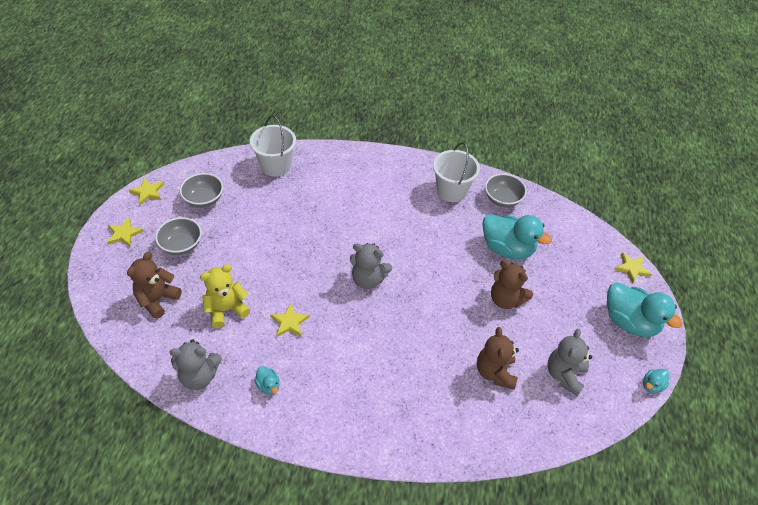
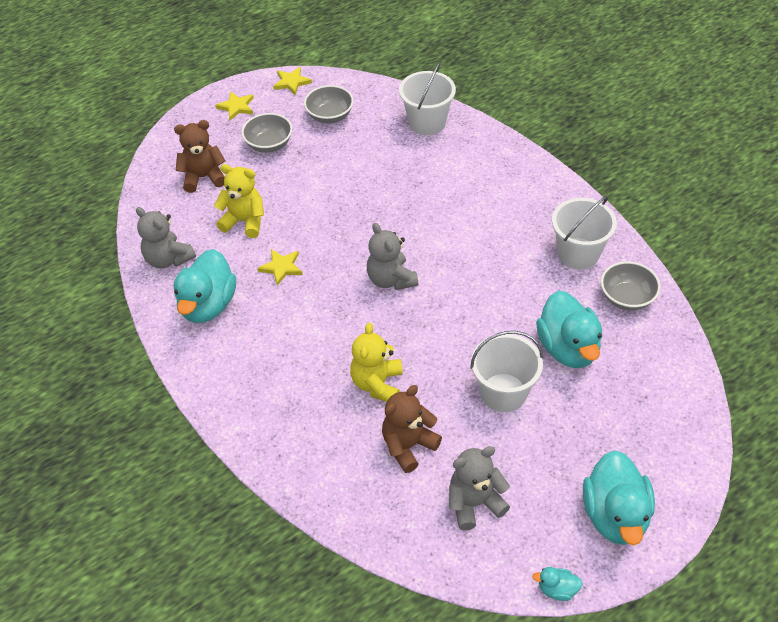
camera: 50 degrees right, 0 degrees up
(268, 386) = (208, 305): turquoise duck -> turquoise duck, size x2.27
(435, 350) = (377, 384): none -> yellow teddy bear
(506, 299) = (503, 392): brown teddy bear -> white bucket
(632, 268) = (693, 469): yellow star -> none

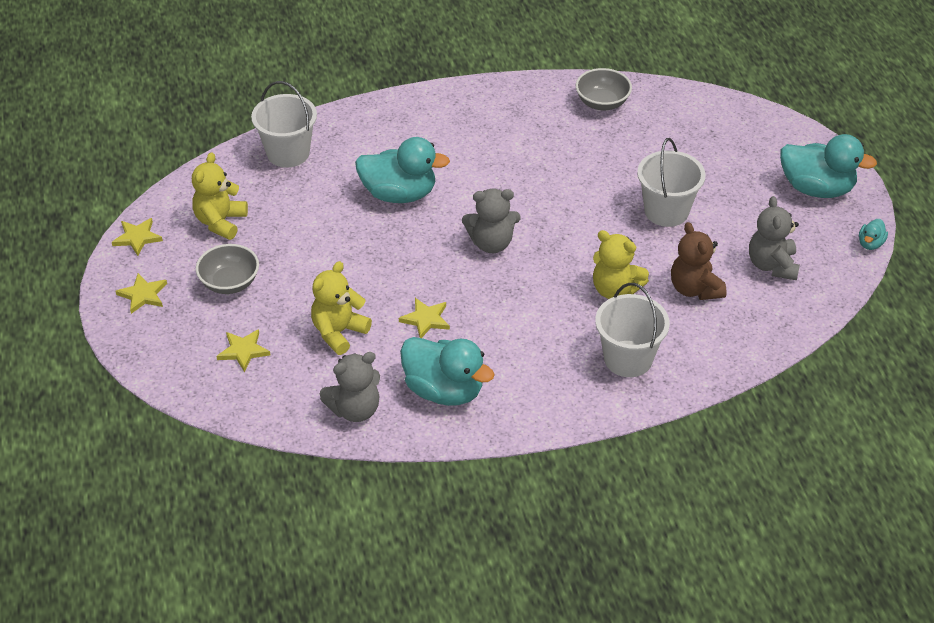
camera: 70 degrees left, 5 degrees down
(203, 177) = (243, 351): brown teddy bear -> yellow star
(330, 116) = (220, 222): grey bowl -> yellow teddy bear
(568, 348) = (638, 156): turquoise duck -> turquoise duck (399, 194)
(578, 253) = (534, 113): white bucket -> white bucket (628, 359)

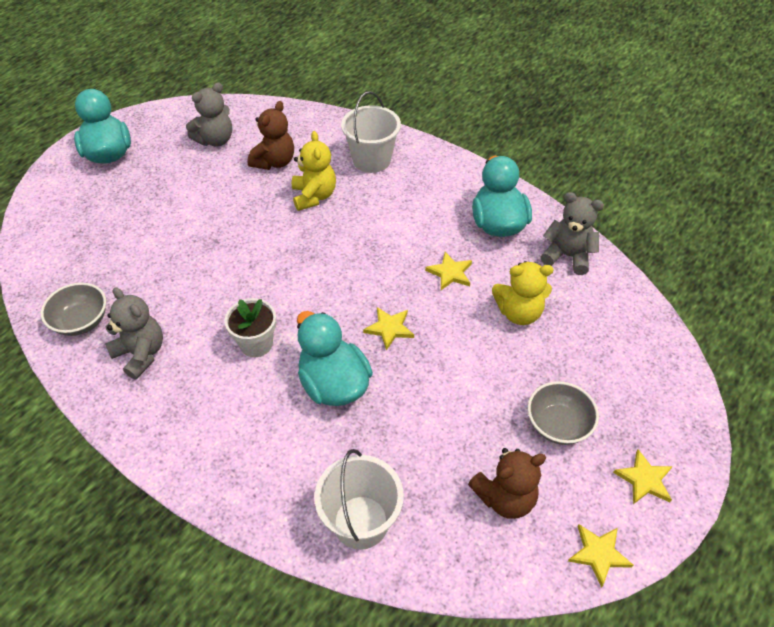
camera: 130 degrees left, 5 degrees up
(220, 222) = (505, 497): yellow teddy bear -> brown teddy bear
(243, 351) = (603, 356): yellow star -> yellow star (389, 328)
(481, 175) = (256, 344): none -> white flower pot
(491, 243) = (333, 286): grey teddy bear -> grey teddy bear (141, 354)
(666, 211) = (202, 212): white bucket -> none
(870, 244) = (152, 110): turquoise duck -> none

